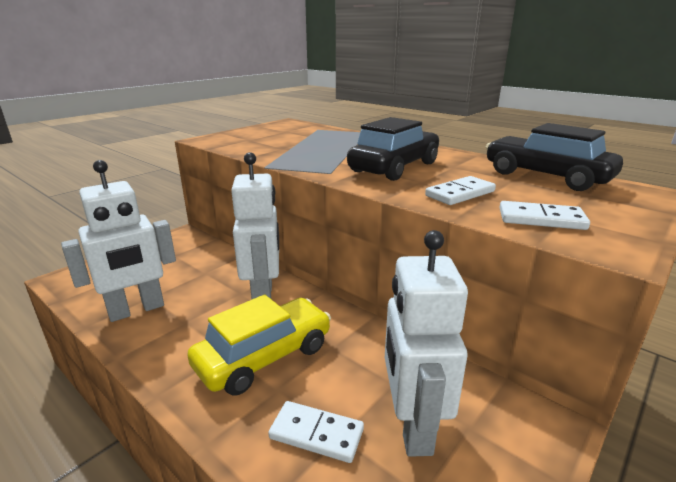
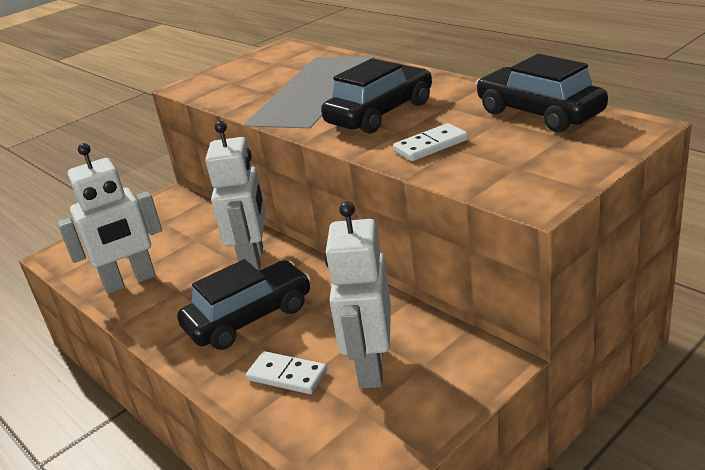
camera: 10 degrees right, 5 degrees up
(264, 356) = (249, 317): yellow car -> black car
(541, 219) = (491, 171): white domino -> none

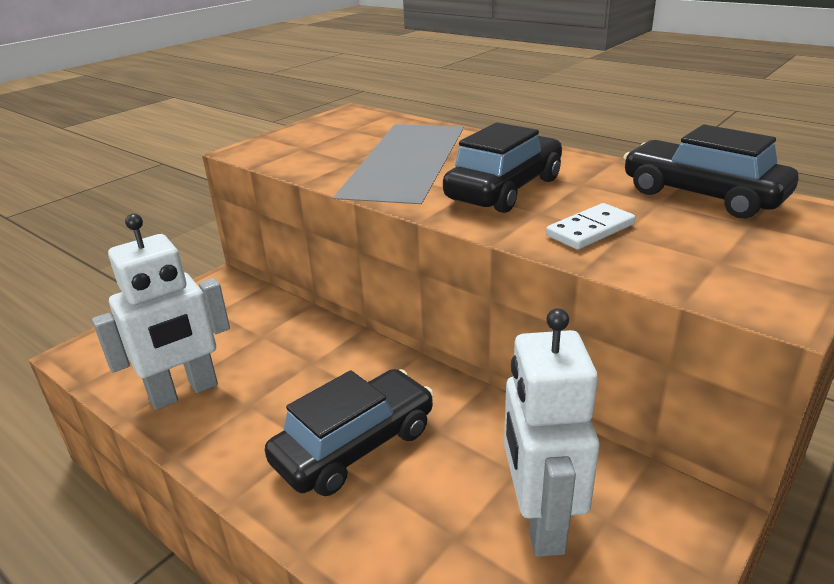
camera: 10 degrees left, 0 degrees up
(253, 261) = (342, 365): white robot -> none
(287, 375) = (428, 536): white domino -> none

